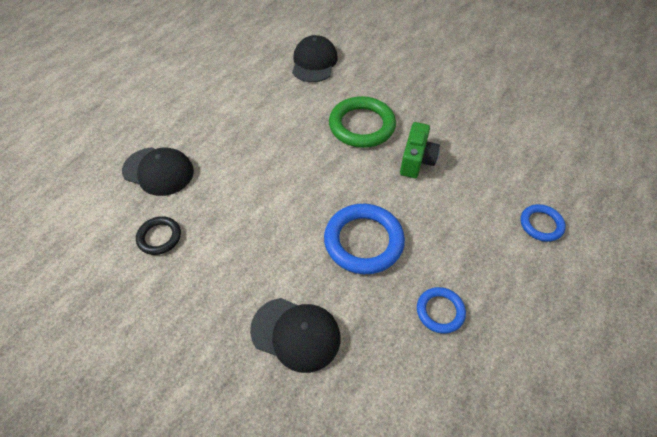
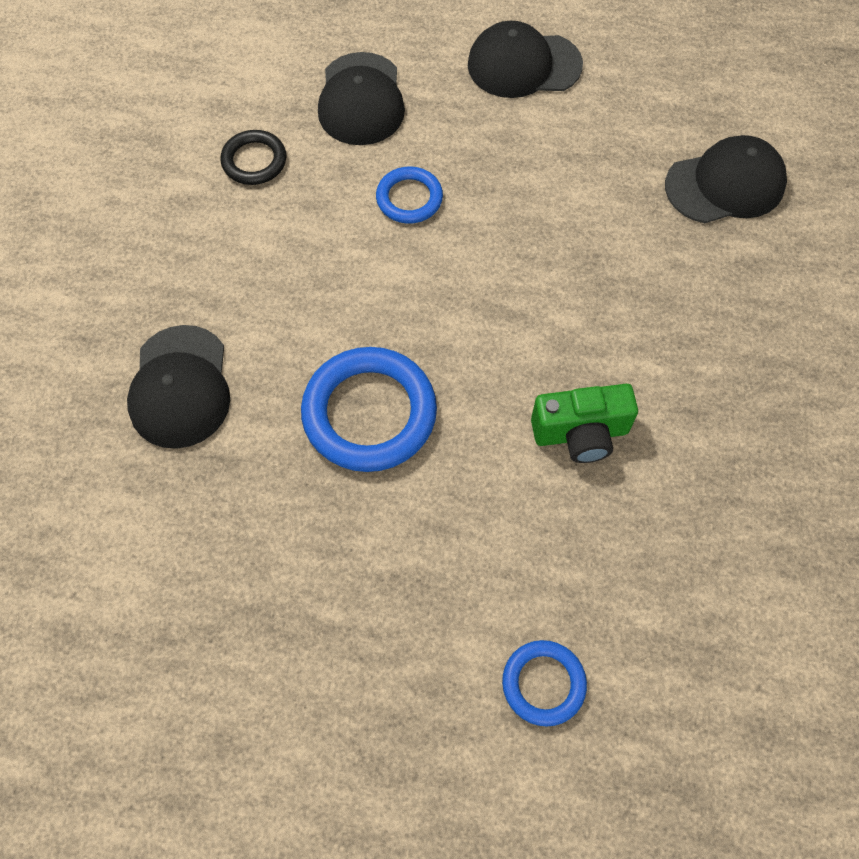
camera: 65 degrees right, 10 degrees up
(193, 99) = (524, 65): none -> black cap
(361, 125) = (612, 319): green ring -> none
(440, 311) = (293, 563): blue ring -> blue ring (409, 198)

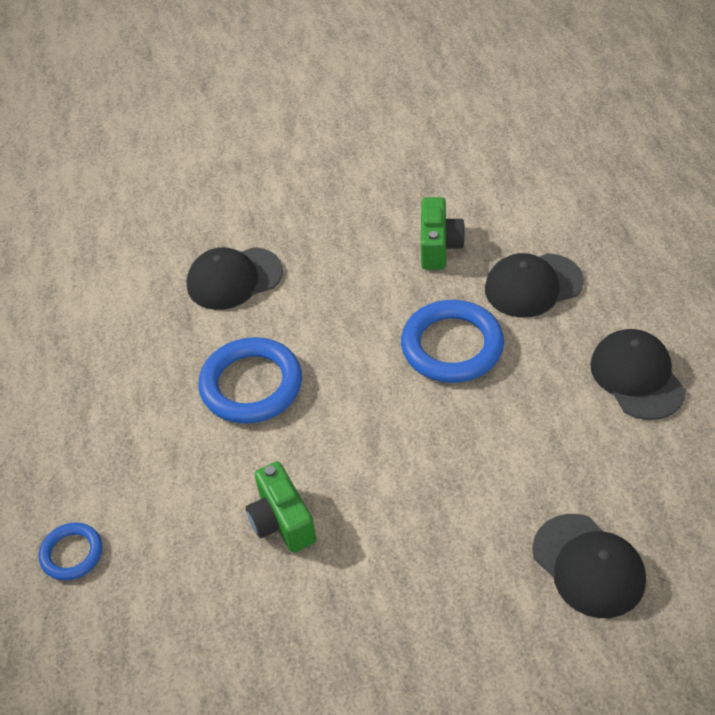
camera: 75 degrees right, 15 degrees down
(254, 161) = (439, 247): black ring -> green camera
(409, 198) = (452, 346): blue ring -> blue ring, size x1.81

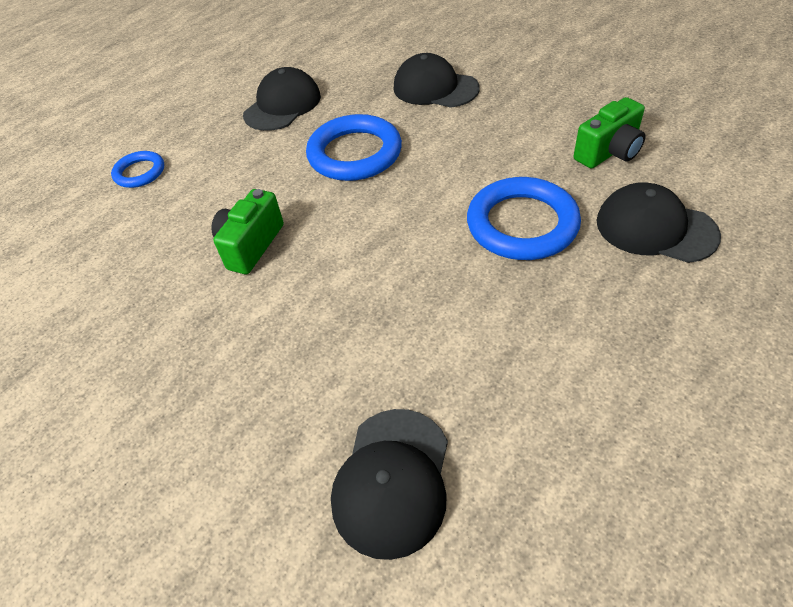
camera: 50 degrees right, 0 degrees up
(637, 377) = (660, 370): black cap -> black cap (282, 105)

